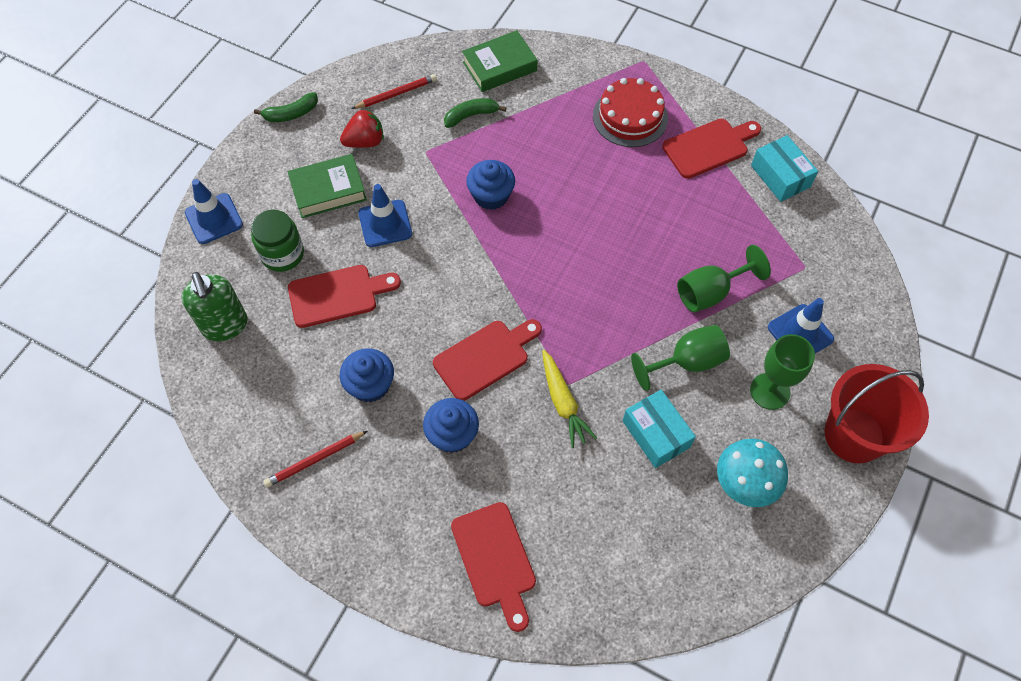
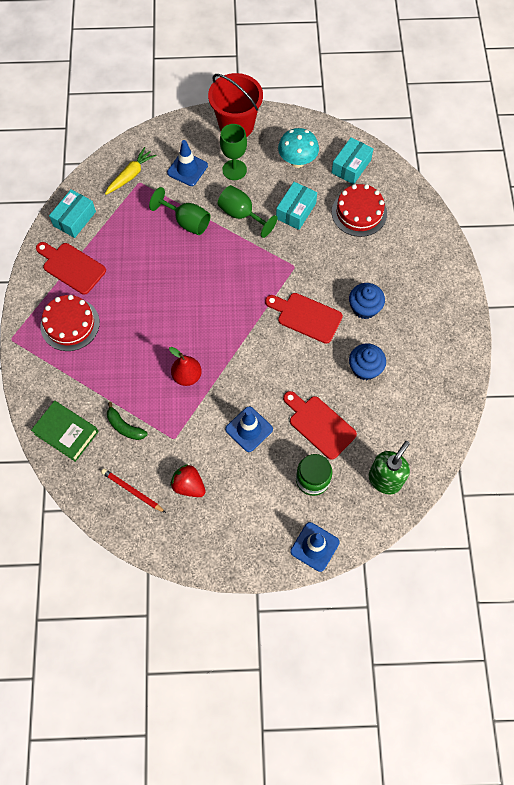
camera: 120 degrees left, 5 degrees up
(291, 114) = (193, 557): green banana -> none
(314, 460) = (428, 370): red pencil -> none
(328, 190) = (245, 483): green book -> none
(491, 196) = (187, 376): blue cupcake -> red pear
(495, 560) = (416, 251): red cutting board -> none
(563, 402) = (307, 263): yellow carrot -> yellow carrot (130, 175)
(606, 519) = (359, 212): none -> red cake
(696, 558) = (351, 166): none -> turquoise box

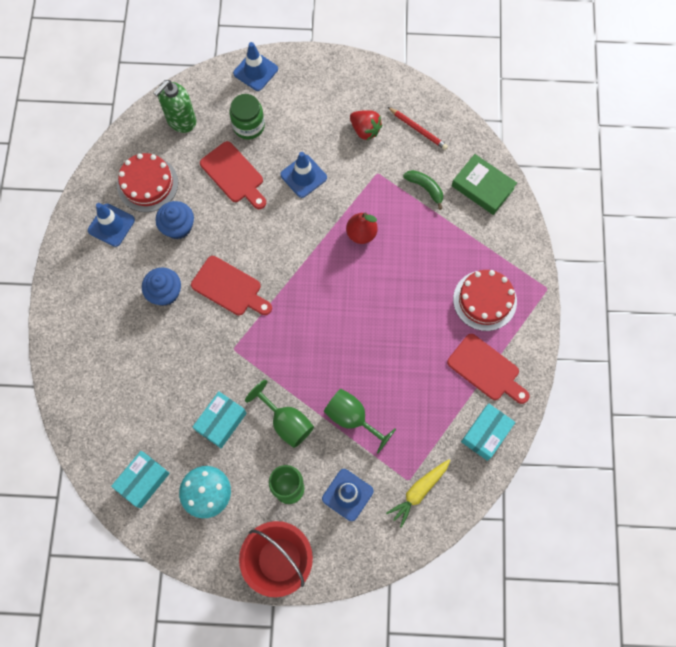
camera: 175 degrees left, 5 degrees up
(359, 212) = (146, 413): red cake -> red cake (147, 184)
(429, 365) = (111, 225): none -> blue traffic cone

